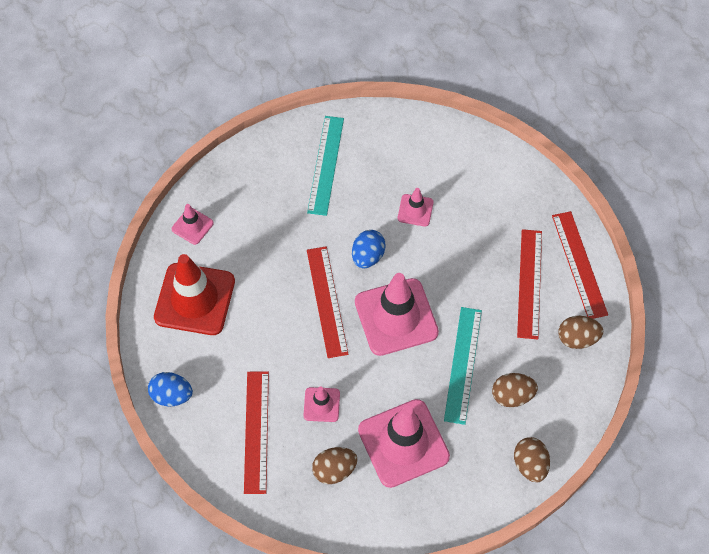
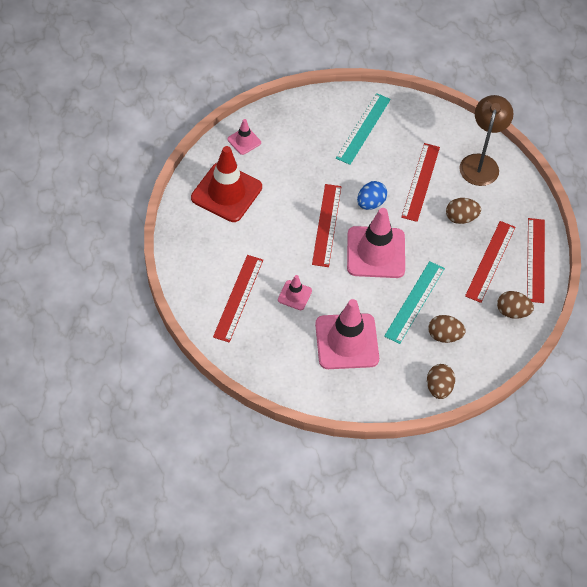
camera: 15 degrees right, 5 degrees down
(172, 395) = (184, 253): blue egg -> none
(334, 470) = (287, 343): brown egg -> brown egg (461, 218)
(415, 210) = (420, 182): pink traffic cone -> red ruler
(474, 164) = (481, 163): none -> brown lamp

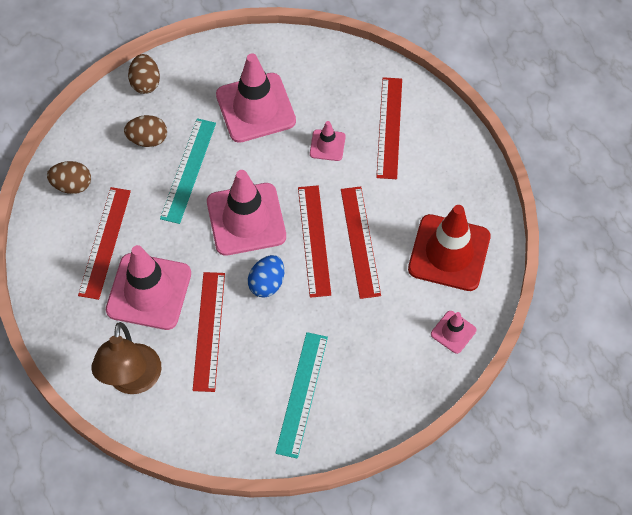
camera: 170 degrees right, 5 degrees up
(461, 218) = (149, 291): brown egg -> pink traffic cone
(536, 260) = (48, 257): red ruler -> red ruler (360, 241)

